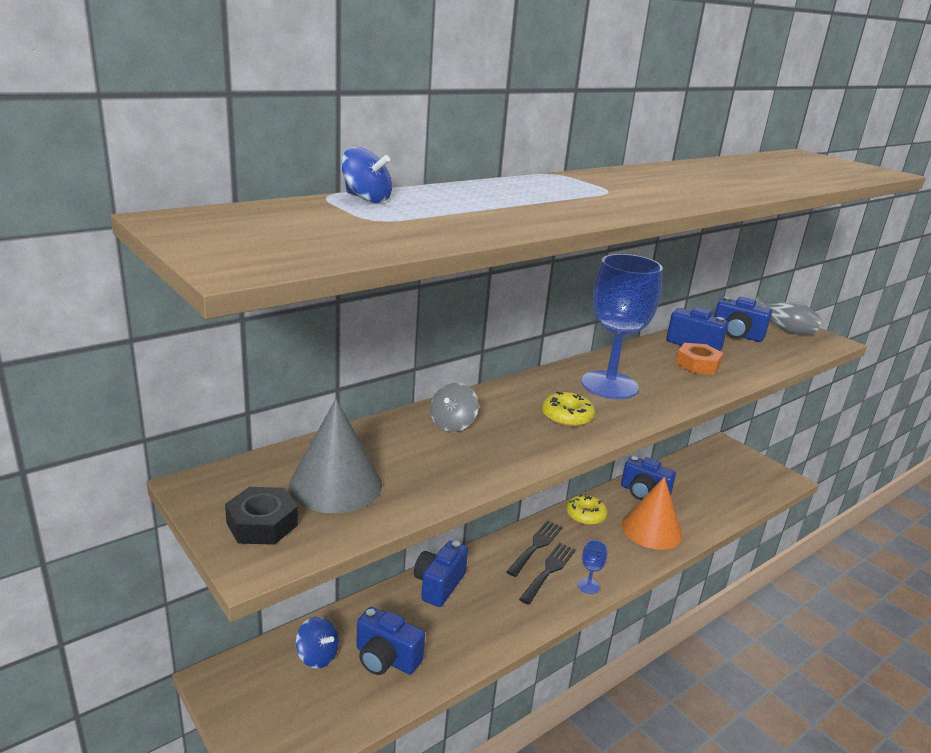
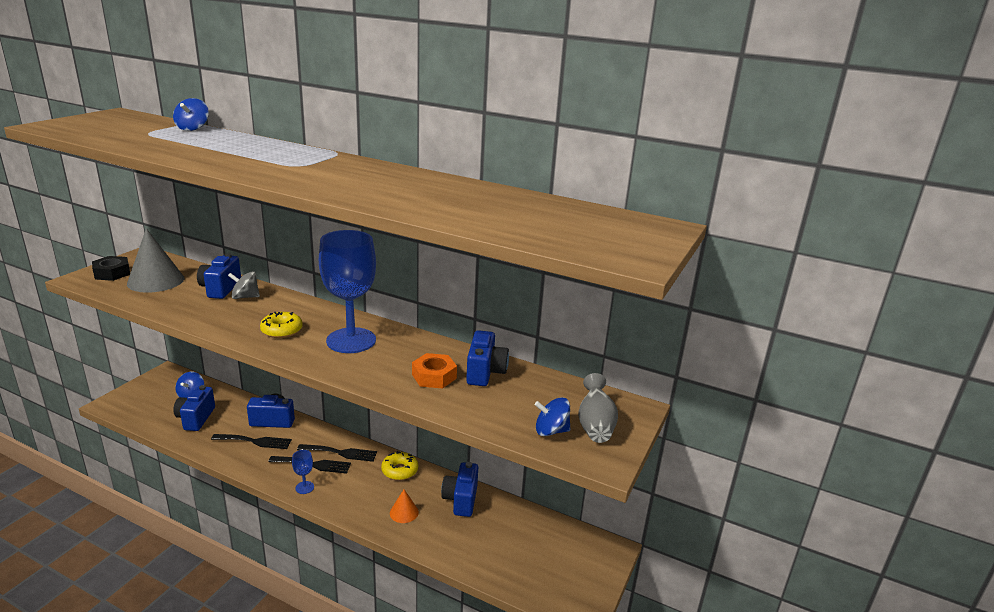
camera: 65 degrees right, 0 degrees up
(477, 609) = (255, 441): none -> black fork
(651, 529) = (404, 512): orange cone -> orange cone, size x0.50
(736, 335) = (540, 394): blue camera -> blue camera (220, 289)
(792, 346) = (551, 431): none -> blue spinning top

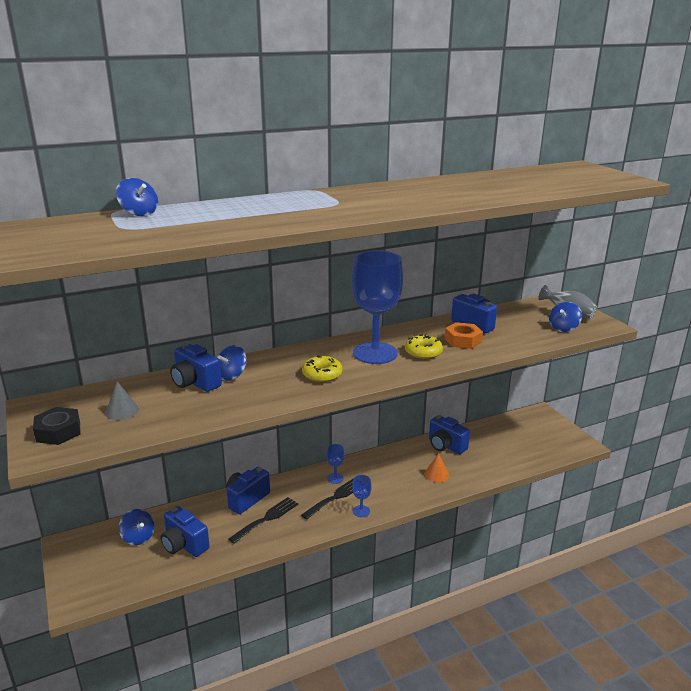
camera: 50 degrees left, 0 degrees up
(156, 281) = (122, 411): grey cone -> grey cone, size x0.50
(245, 297) = (231, 375): grey spinning top -> blue spinning top
(341, 453) = (335, 478): black fork -> blue goblet
(399, 470) = (387, 459): yellow donut -> yellow donut (423, 352)

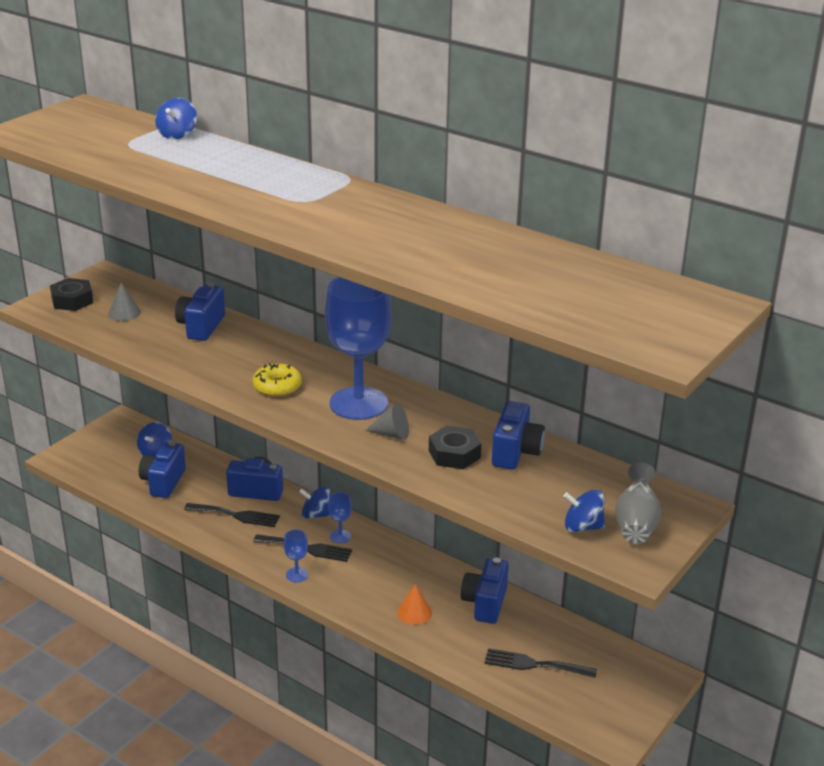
camera: 60 degrees right, 5 degrees up
(231, 375) = (231, 339): blue spinning top -> blue spinning top (316, 515)
(423, 352) = (392, 434): yellow donut -> grey cone
(463, 340) = (454, 454): orange nut -> black nut
(510, 448) = (534, 664): none -> black fork

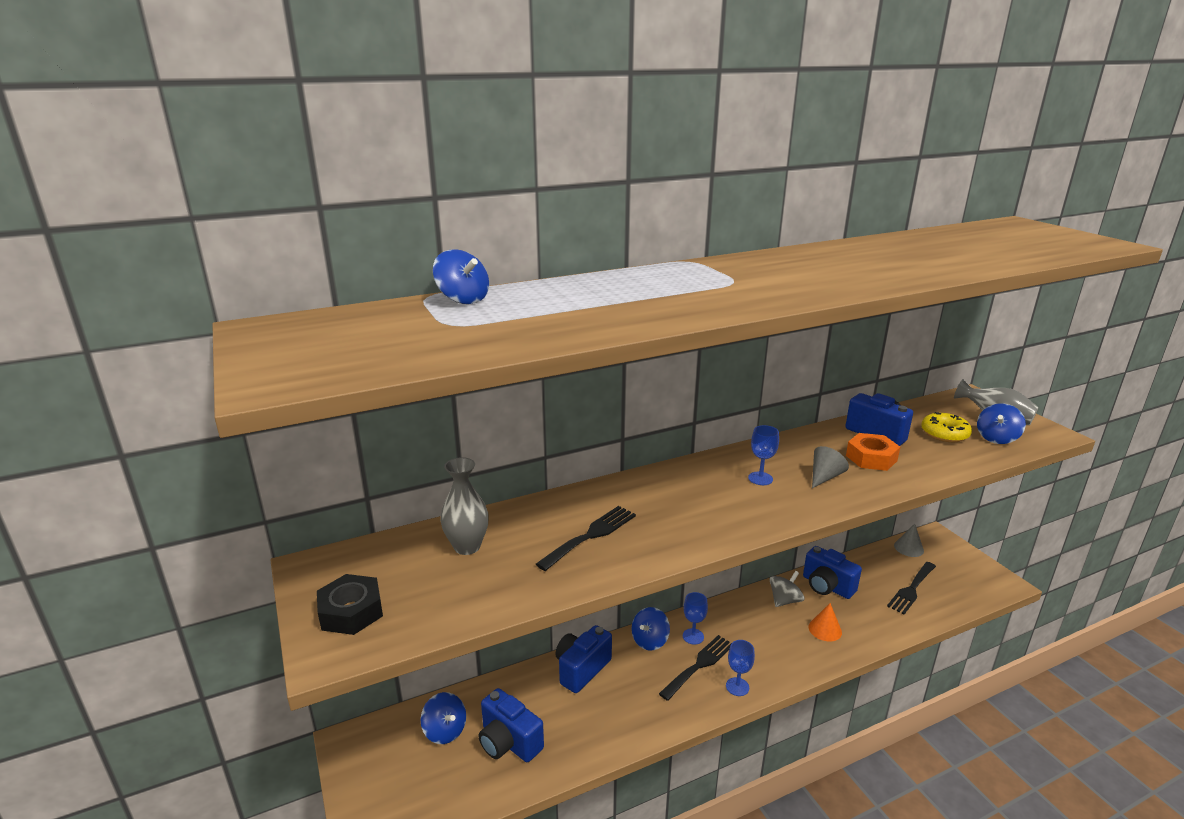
camera: 60 degrees left, 5 degrees down
(124, 313) = (435, 575): grey cone -> grey cone (908, 548)
(162, 313) = (467, 546): none -> grey vase
(201, 327) = (528, 527): blue camera -> none
(236, 515) = (613, 699): black fork -> black fork (591, 535)
(277, 386) = (699, 513): yellow donut -> yellow donut (944, 434)
(358, 403) = (760, 478): blue goblet -> blue goblet, size x0.40
(437, 579) = (784, 600): none -> grey spinning top
(454, 454) = (871, 458): black nut -> orange nut

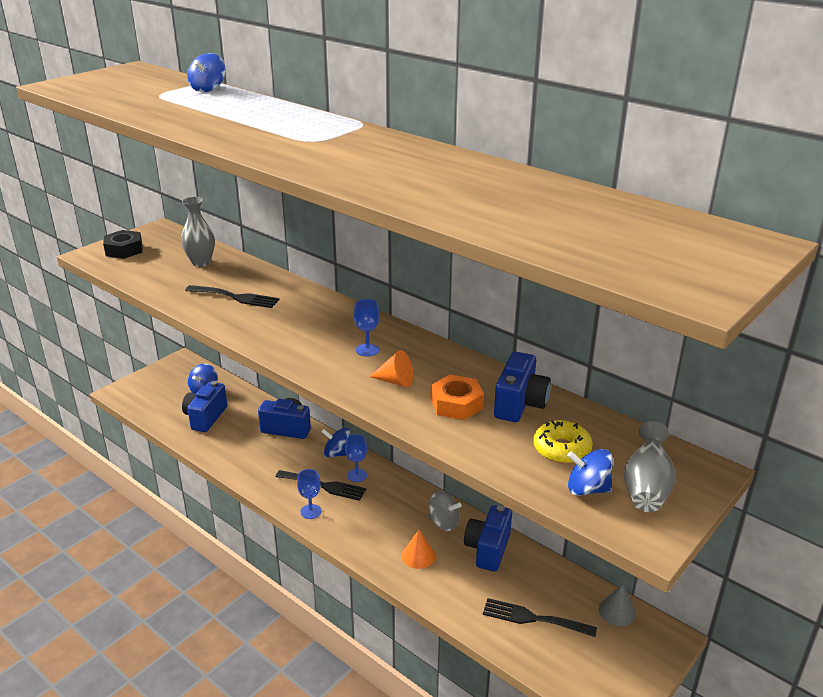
camera: 65 degrees right, 5 degrees up
(824, 477) = (395, 381): grey cone -> orange cone

